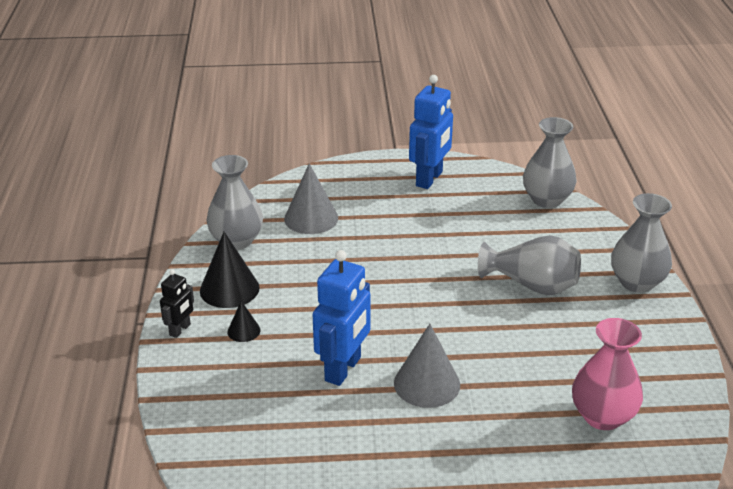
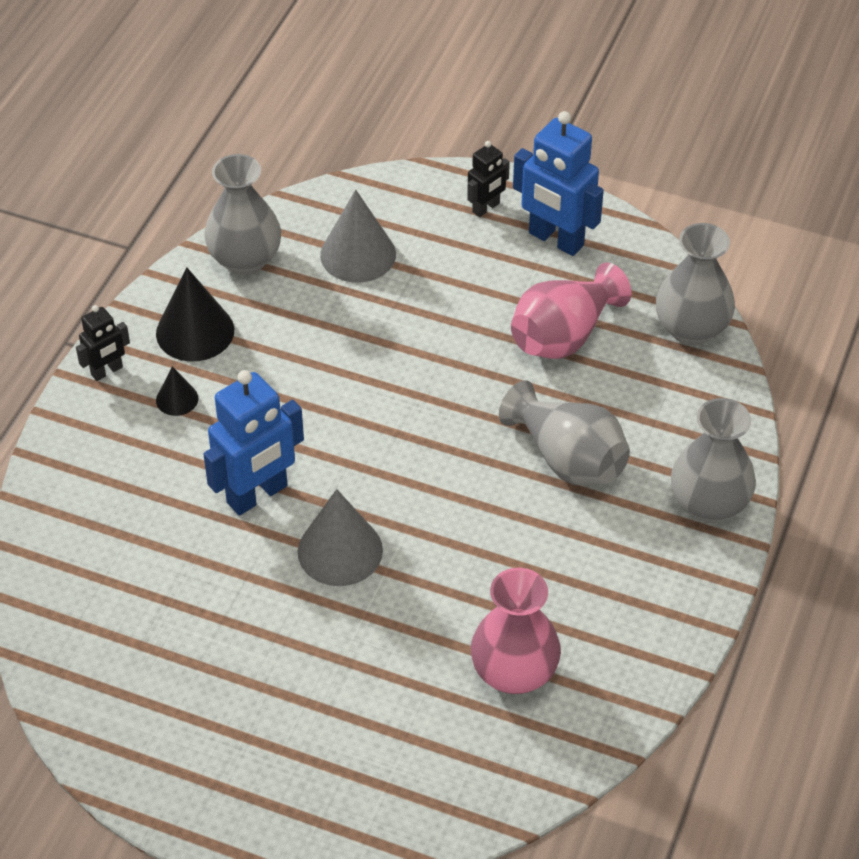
camera: 25 degrees right, 15 degrees up
(374, 175) = (486, 208): none -> black robot
(429, 179) = (555, 240): blue robot -> blue robot turned 75 degrees clockwise
(475, 224) = (564, 336): none -> pink vase

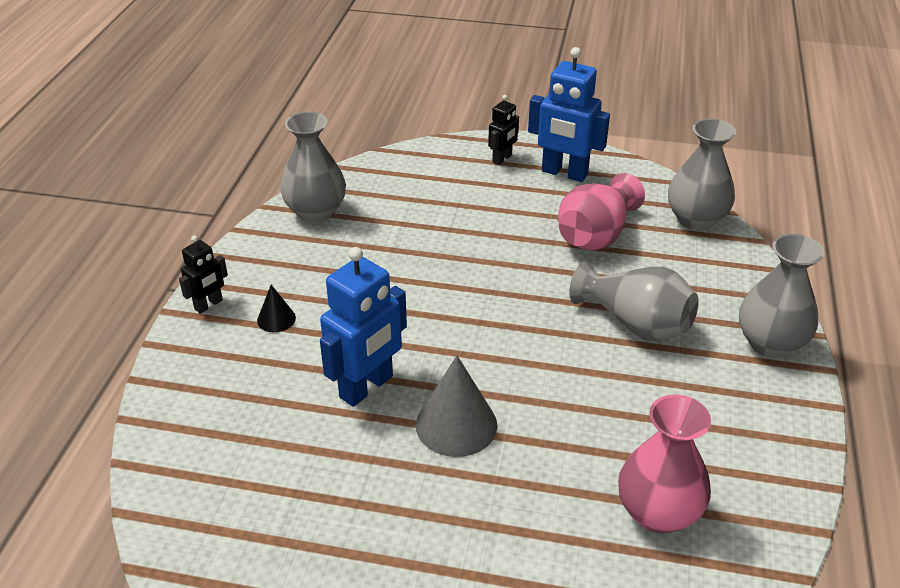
camera: 10 degrees left, 10 degrees down
(195, 331) = (283, 266): black cone -> none
(358, 254) = (409, 199): grey cone -> none

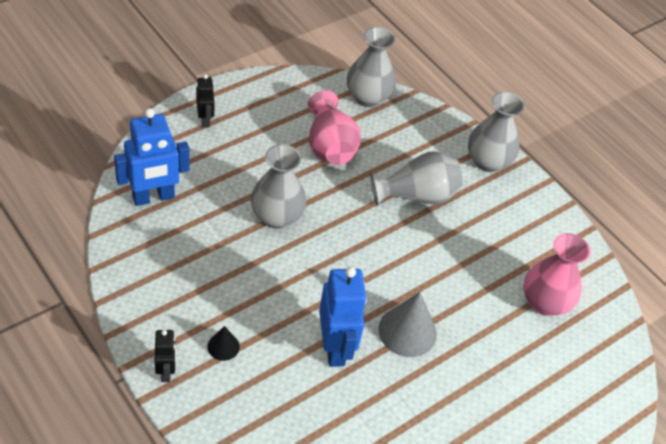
camera: 55 degrees left, 10 degrees up
(316, 212) = (137, 248): grey vase -> grey vase (276, 216)
(564, 173) = (257, 108): blue robot -> blue robot (153, 197)

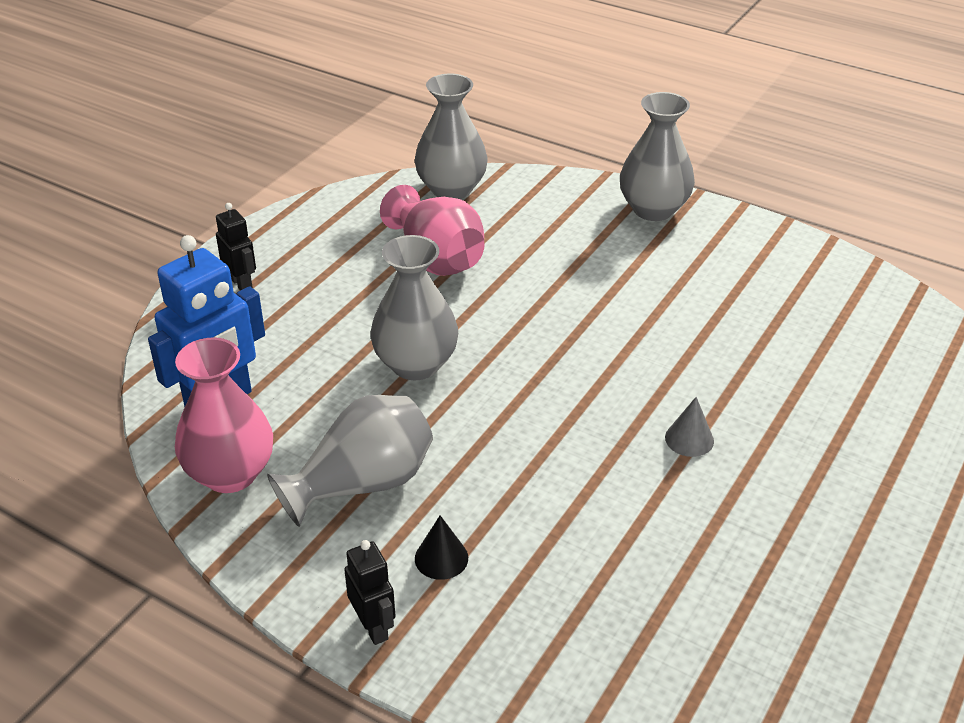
camera: 15 degrees left, 10 degrees down
(335, 347) = (604, 497): blue robot -> none
(407, 331) = (689, 439): grey cone -> grey cone, size x0.53
(417, 196) = (590, 276): grey vase -> grey vase (362, 484)
(544, 302) = (839, 339): pink vase -> pink vase (230, 473)

